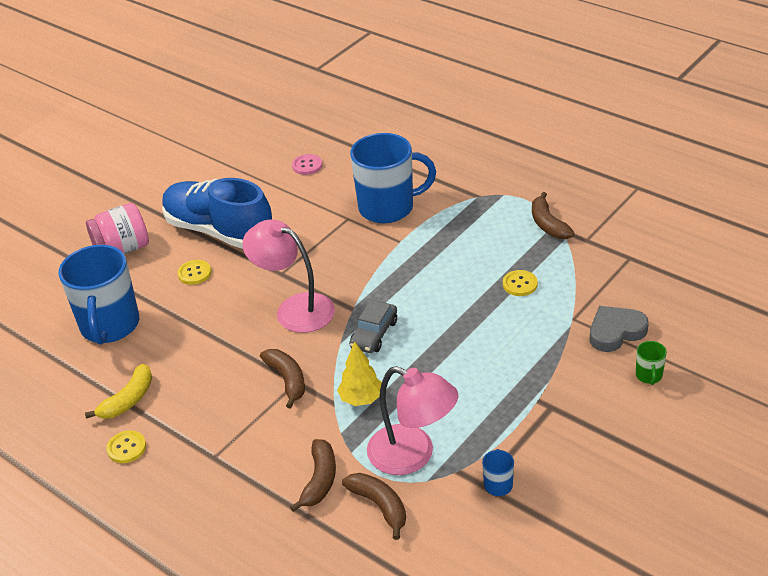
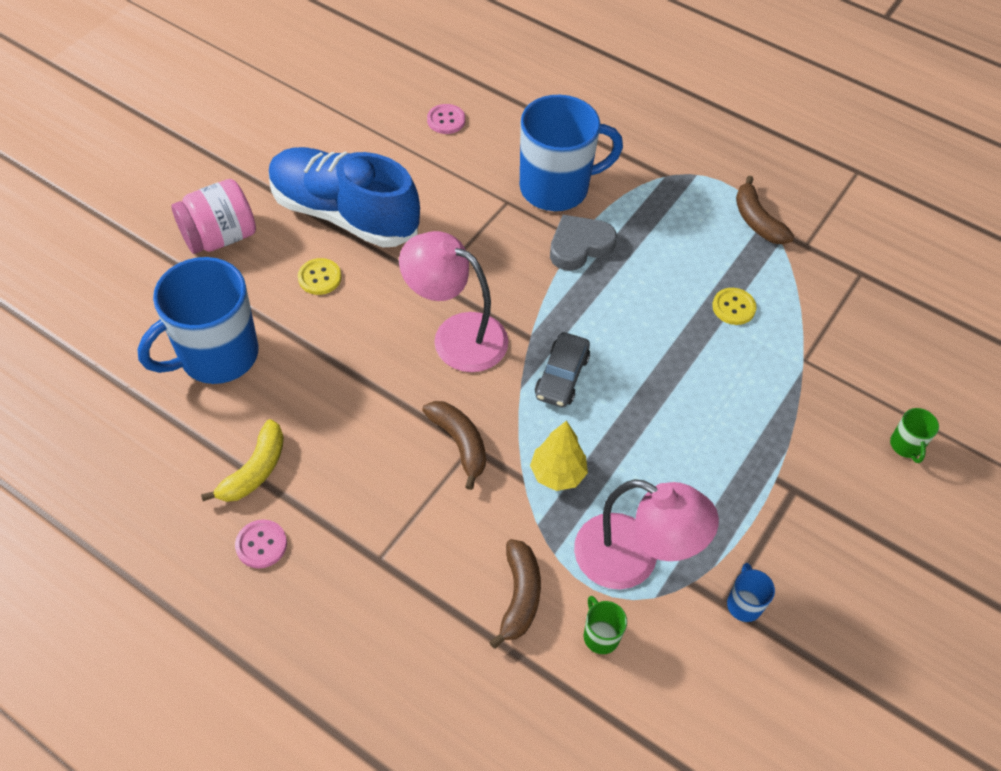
camera: 10 degrees left, 15 degrees up
(110, 326) = (216, 355): blue mug -> blue mug turned 60 degrees clockwise
(126, 448) = (261, 545): yellow button -> pink button
(380, 506) = (600, 635): brown banana -> green mug
(615, 332) = (858, 381): grey heart -> grey heart (579, 246)

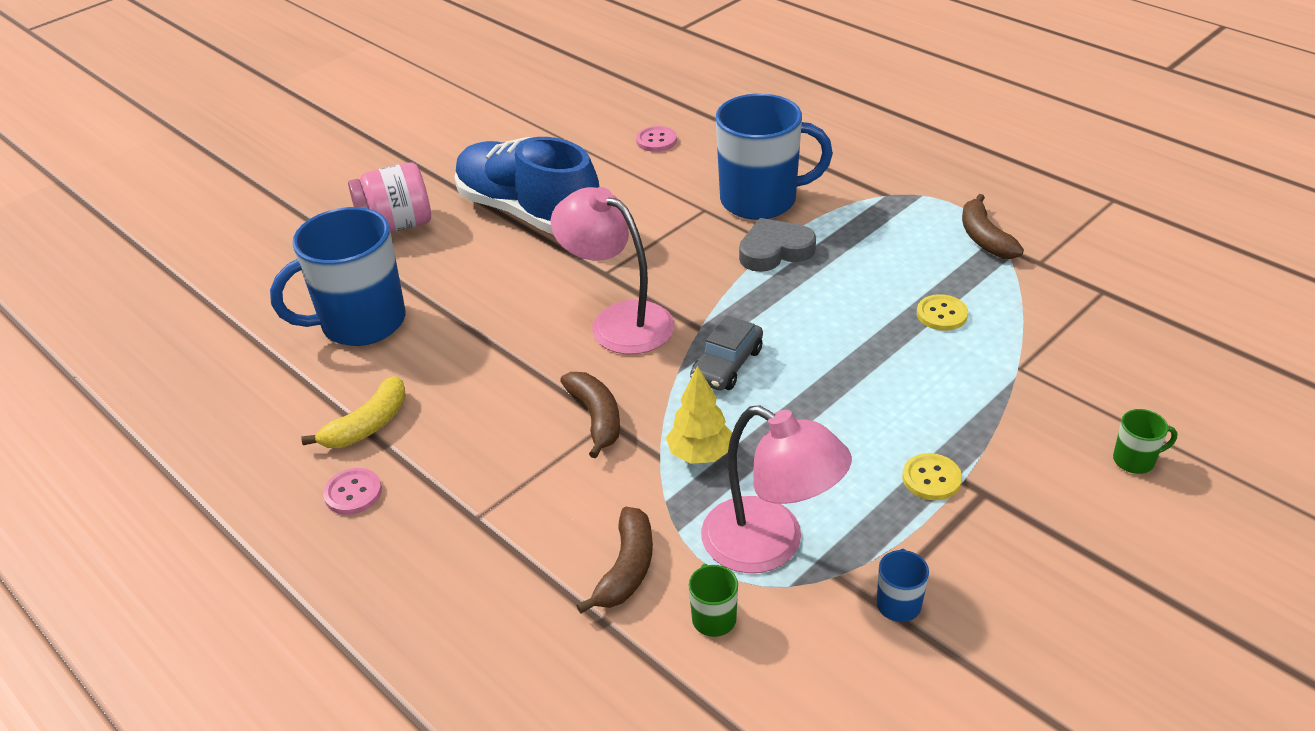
camera: 15 degrees right, 15 degrees down
(319, 277) = (487, 264): yellow button -> yellow button (931, 478)
(906, 446) = (1135, 460): green mug -> green mug turned 105 degrees counterclockwise

